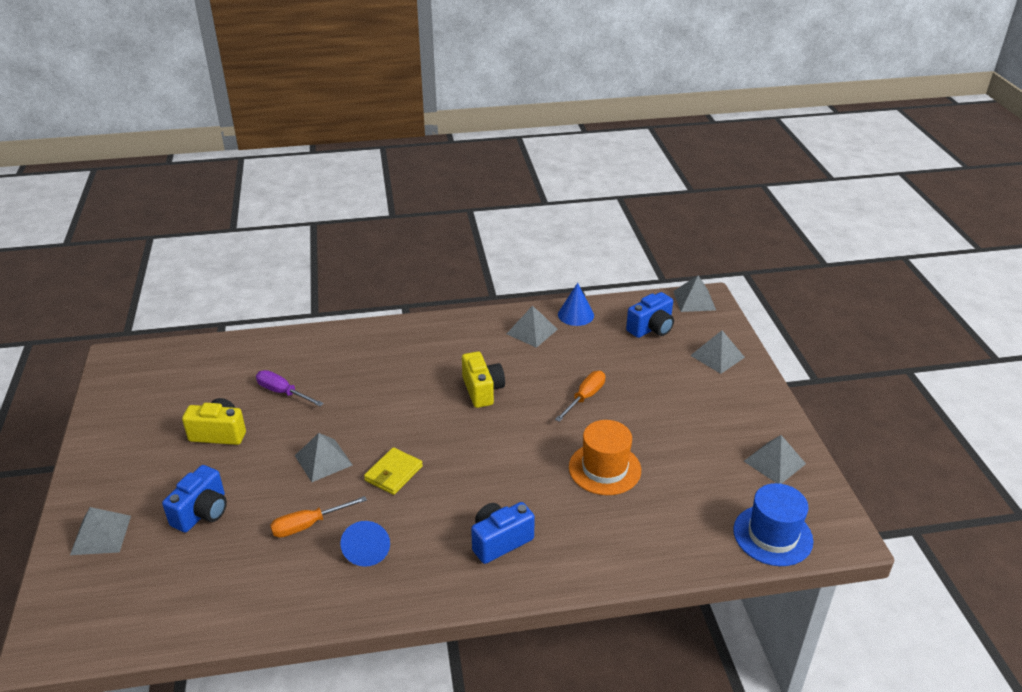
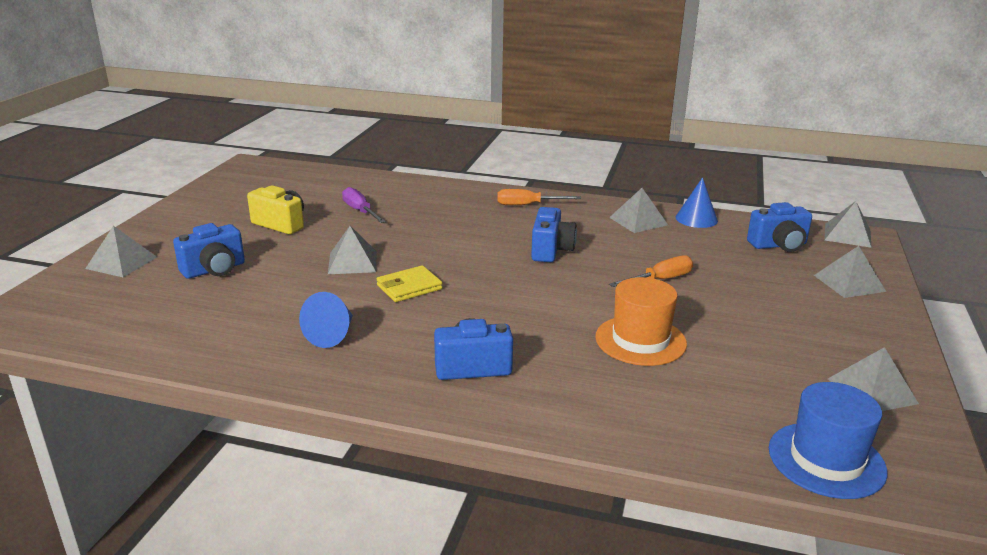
camera: 25 degrees right, 10 degrees down
(308, 525) = (295, 302): orange screwdriver -> orange screwdriver (528, 205)
(482, 390) = (551, 250): yellow camera -> blue camera

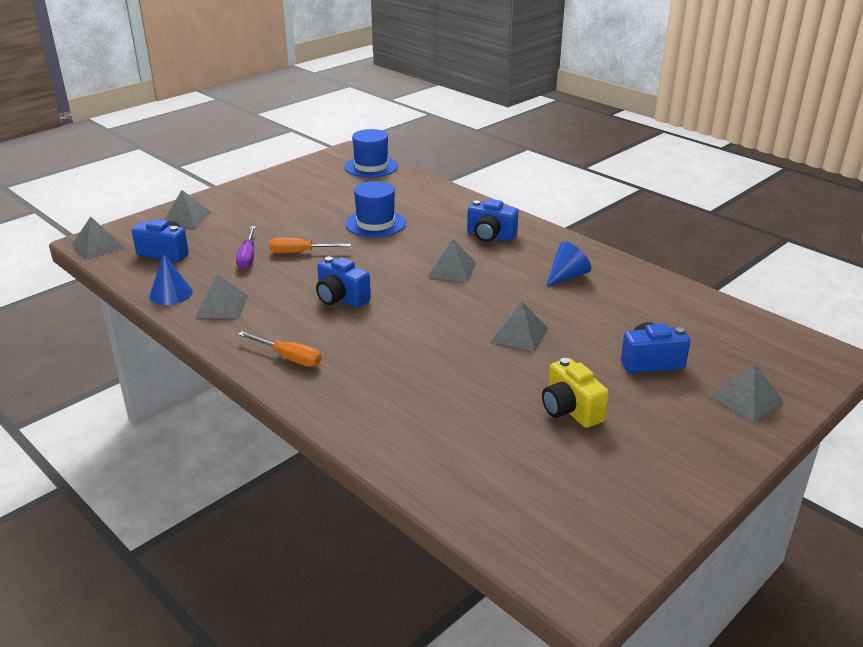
camera: 150 degrees left, 5 degrees up
(360, 211) = (472, 405): purple screwdriver -> purple screwdriver (248, 257)
(409, 287) = (488, 297): yellow wallet -> none
(551, 250) = (341, 298): blue camera -> blue camera turned 90 degrees counterclockwise
(640, 340) = (375, 224): orange hat -> blue hat
(872, 391) = (301, 177): grey pyramid -> grey pyramid (452, 269)

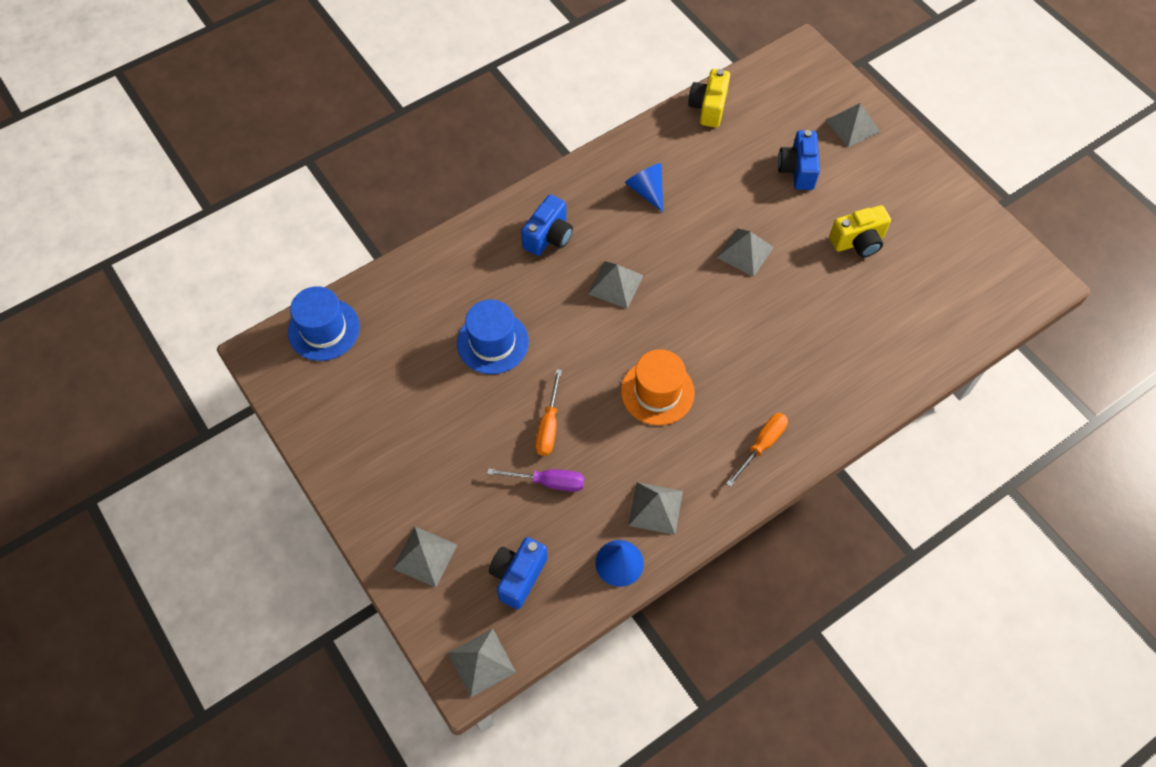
camera: 80 degrees left, 30 degrees up
(341, 298) = (657, 392): blue camera -> orange hat
(697, 301) = (708, 107): none -> yellow camera

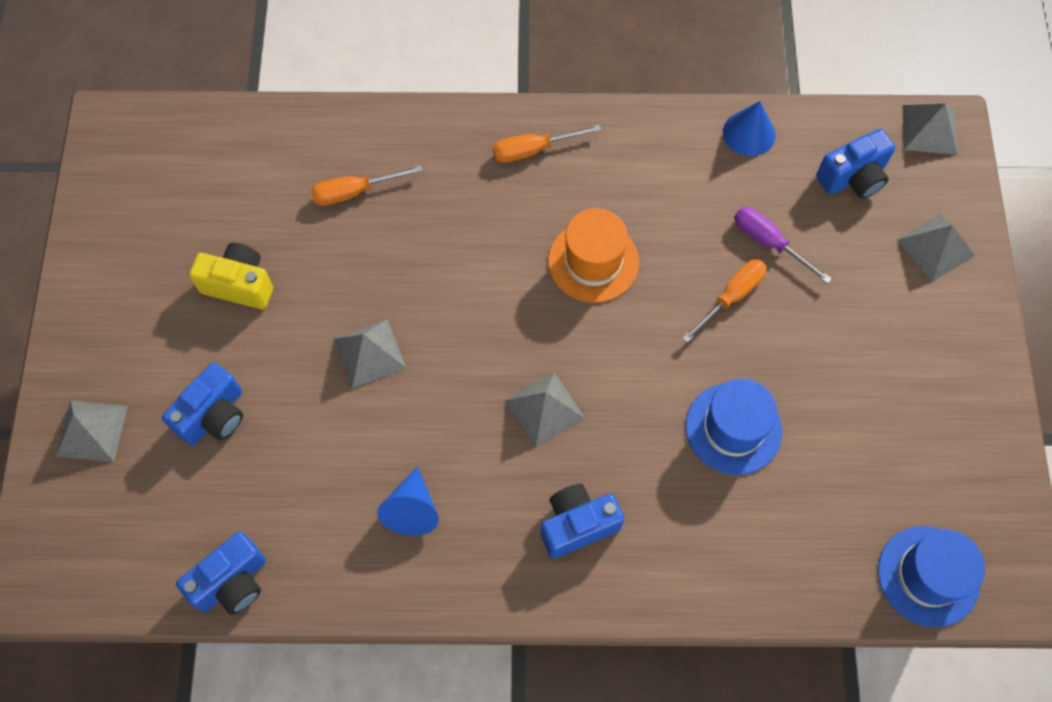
camera: 145 degrees left, 5 degrees up
(655, 508) = (680, 157): grey pyramid -> none
(708, 107) = (232, 582): yellow camera -> blue camera
(849, 339) = (354, 192): none -> orange screwdriver

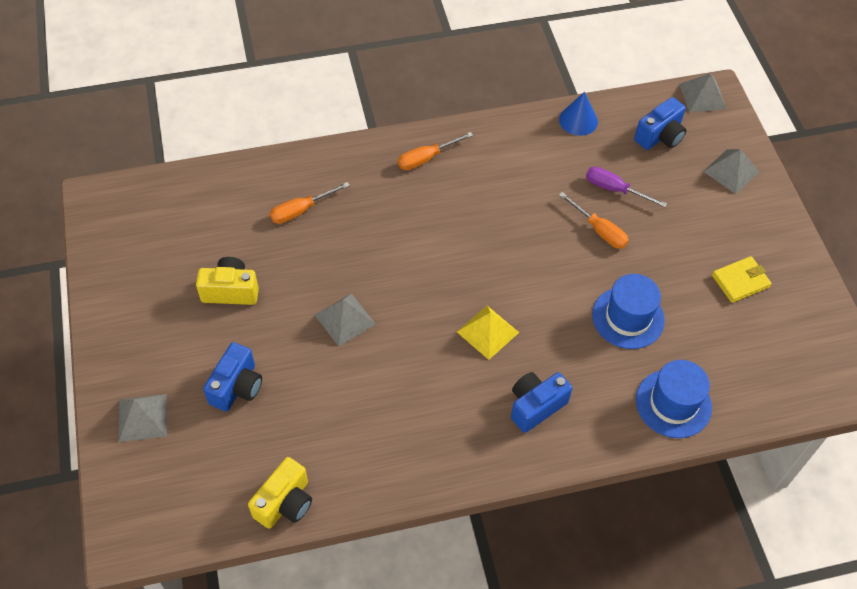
camera: 15 degrees left, 10 degrees down
(232, 582) = (285, 503): blue camera -> yellow camera
(412, 509) = (409, 421): blue cone -> none
(545, 409) = (488, 332): grey pyramid -> yellow pyramid
(593, 261) = (493, 225): orange hat -> none
(731, 297) = (599, 230): orange screwdriver -> orange screwdriver turned 105 degrees clockwise
(900, 409) = (740, 281): none -> yellow wallet
(928, 576) = (795, 387): blue hat -> blue hat (673, 403)

